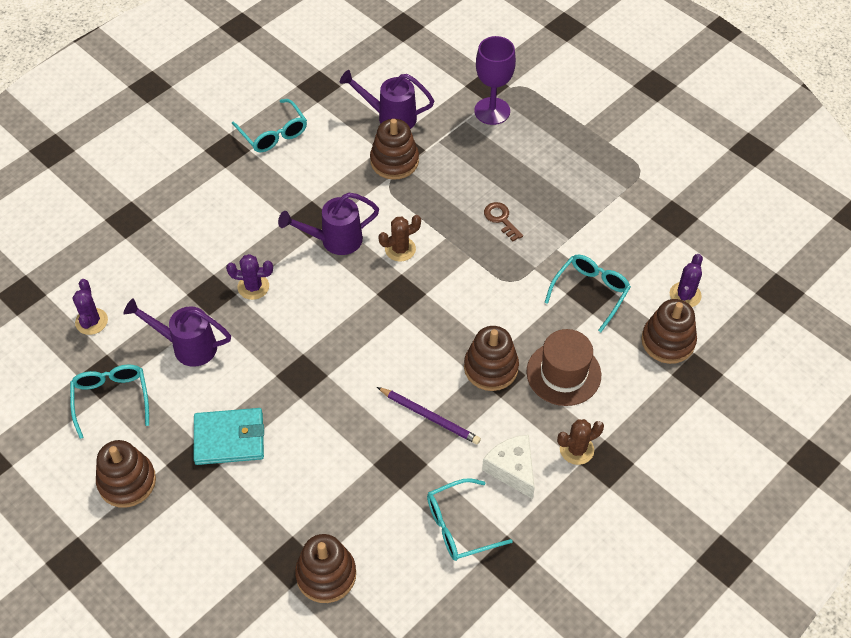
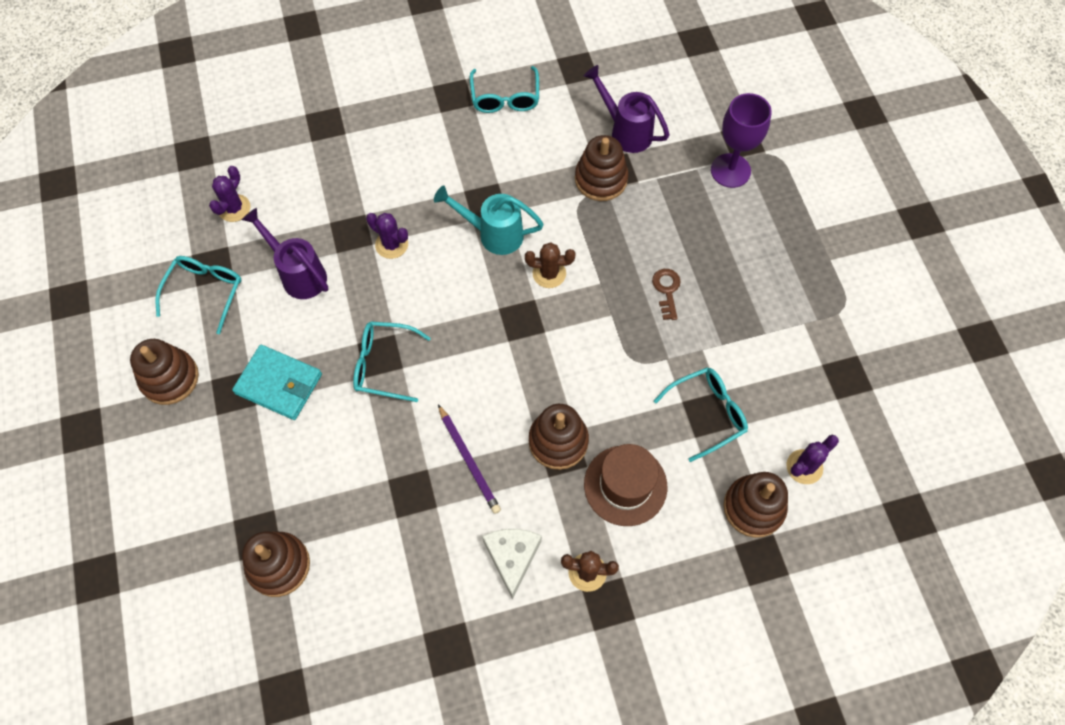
camera: 30 degrees right, 10 degrees up
(334, 240) = (493, 234): purple watering can -> turquoise watering can
(459, 526) = (426, 587): turquoise glasses -> turquoise glasses (383, 364)

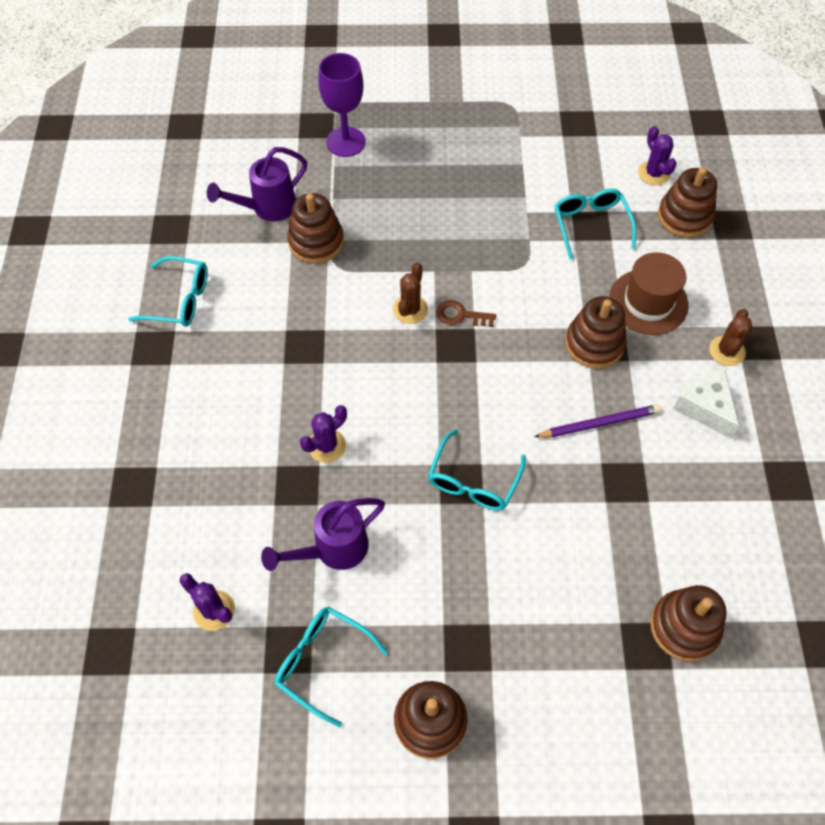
camera: 75 degrees left, 5 degrees down
(279, 384) = (469, 594): turquoise wallet -> none
(493, 234) = (347, 347): turquoise watering can -> none
(512, 557) = (705, 407): white cheese -> white cheese turned 45 degrees clockwise
(666, 290) = (458, 222): brown key -> brown key (461, 315)

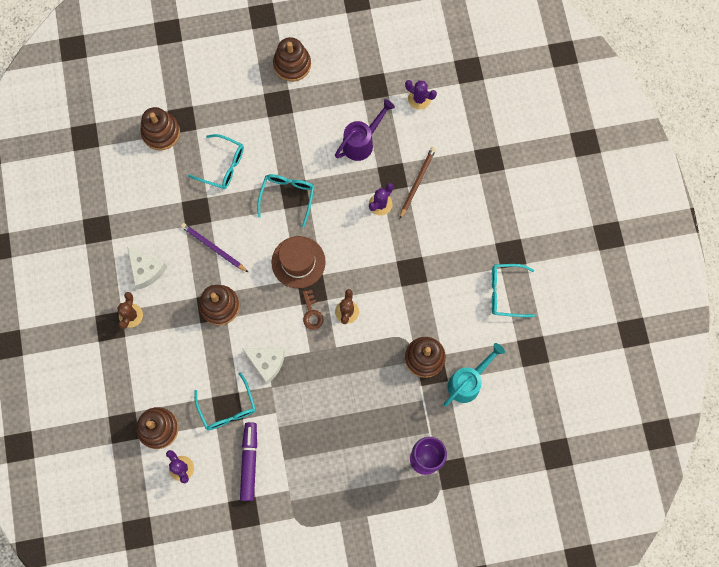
camera: 170 degrees right, 15 degrees up
(259, 470) = (417, 182): none -> brown pencil
(267, 208) = (468, 382): purple watering can -> turquoise watering can
(322, 662) = (354, 83): turquoise glasses -> turquoise glasses (223, 166)
(461, 315) = (312, 313): brown key -> brown key turned 75 degrees clockwise
(532, 266) = (266, 363): none -> white cheese
(566, 168) = (249, 462): none -> purple marker
(599, 423) = (213, 248): purple pencil -> purple pencil turned 60 degrees clockwise
(648, 302) = (184, 346): brown hat -> brown hat (298, 262)

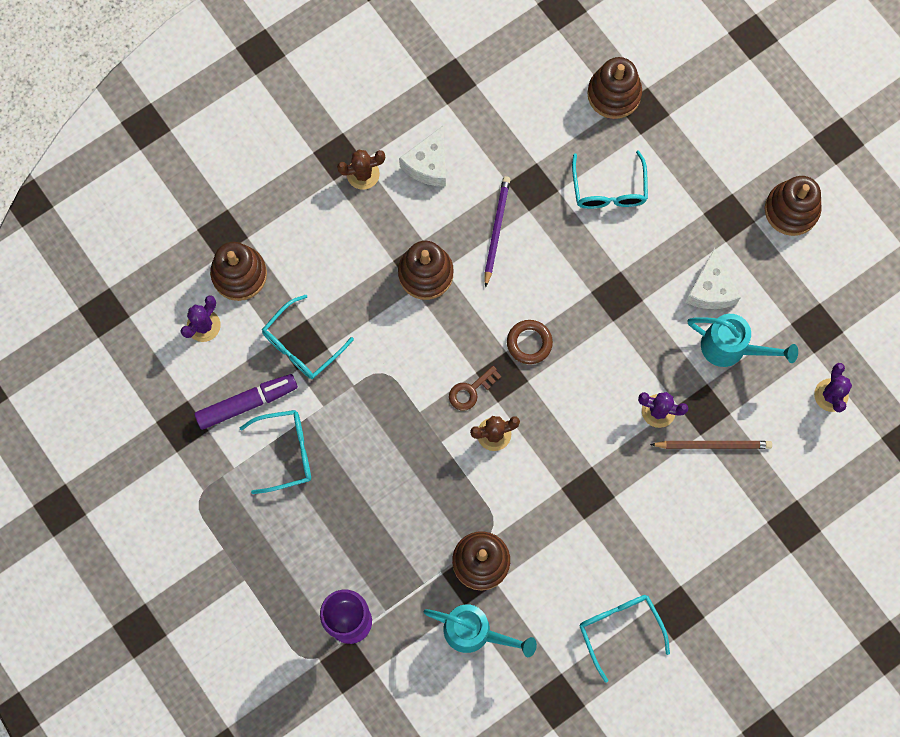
camera: 65 degrees right, 0 degrees up
(266, 363) = (380, 365): white cheese -> white cheese (710, 289)
(287, 196) = (609, 288): turquoise glasses -> turquoise glasses (286, 452)
(298, 262) = (529, 343): brown hat -> brown ring
(362, 142) = (731, 348): purple watering can -> turquoise watering can

